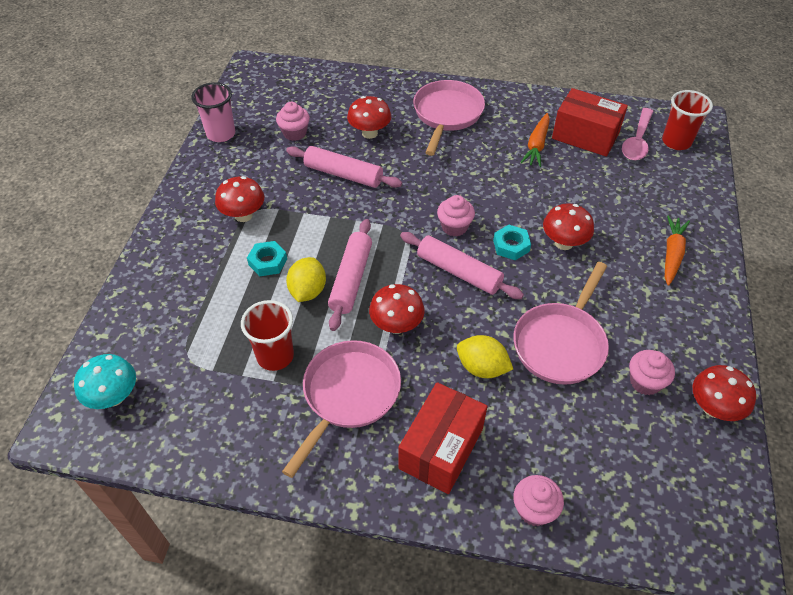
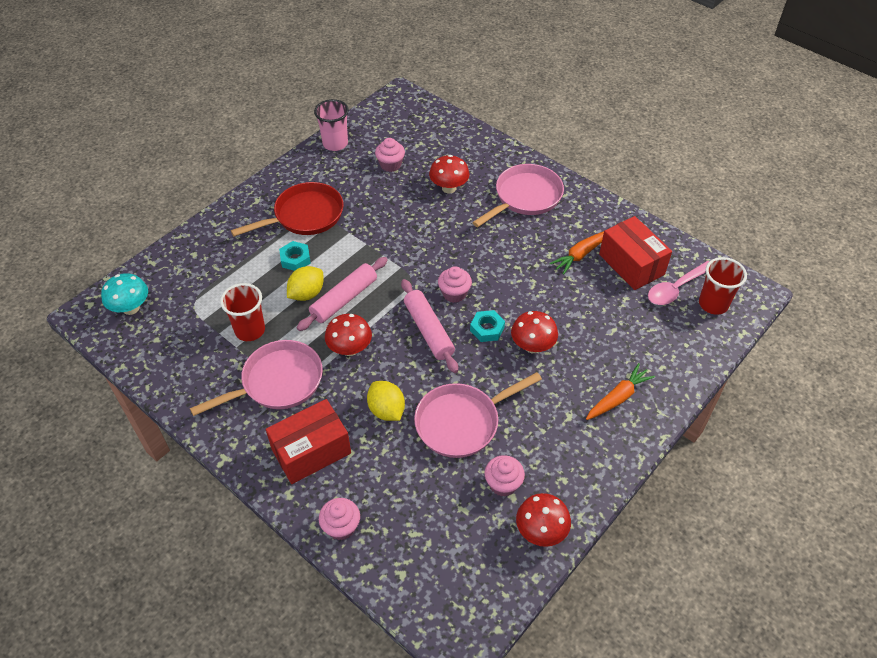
camera: 30 degrees right, 0 degrees up
(243, 215) = (304, 216): red mushroom -> red pan
(343, 174) = (401, 214): pink rolling pin -> none

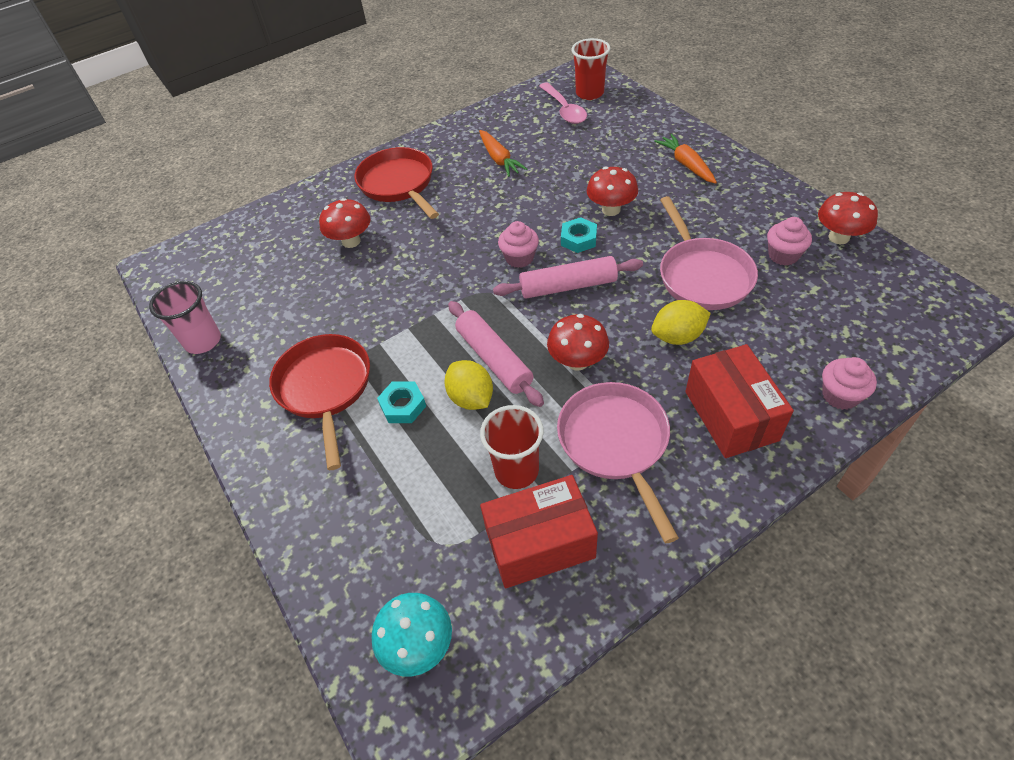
camera: 70 degrees left, 0 degrees up
(390, 165) = (280, 289): pink cupcake -> none
(525, 197) = (398, 184): pink pan -> red pan
(631, 264) = (524, 130): red box -> red box (540, 544)

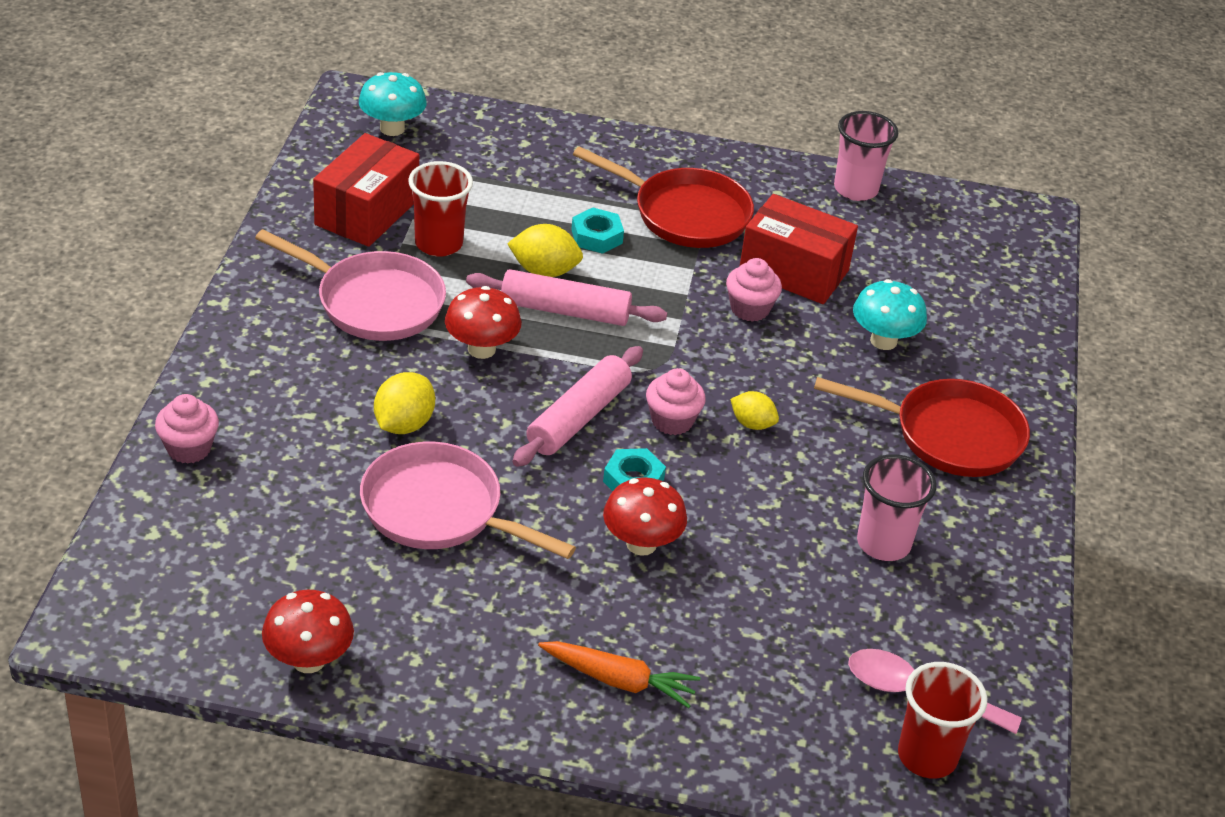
camera: 125 degrees right, 10 degrees down
(351, 241) = (883, 341): red mushroom -> turquoise mushroom
(481, 235) = (752, 424): none -> yellow lemon
(499, 159) = (883, 543): orange carrot -> pink cup
(730, 415) = (286, 376): red box -> red box (793, 271)
(783, 255) = (362, 591): pink cupcake -> pink cupcake (750, 309)

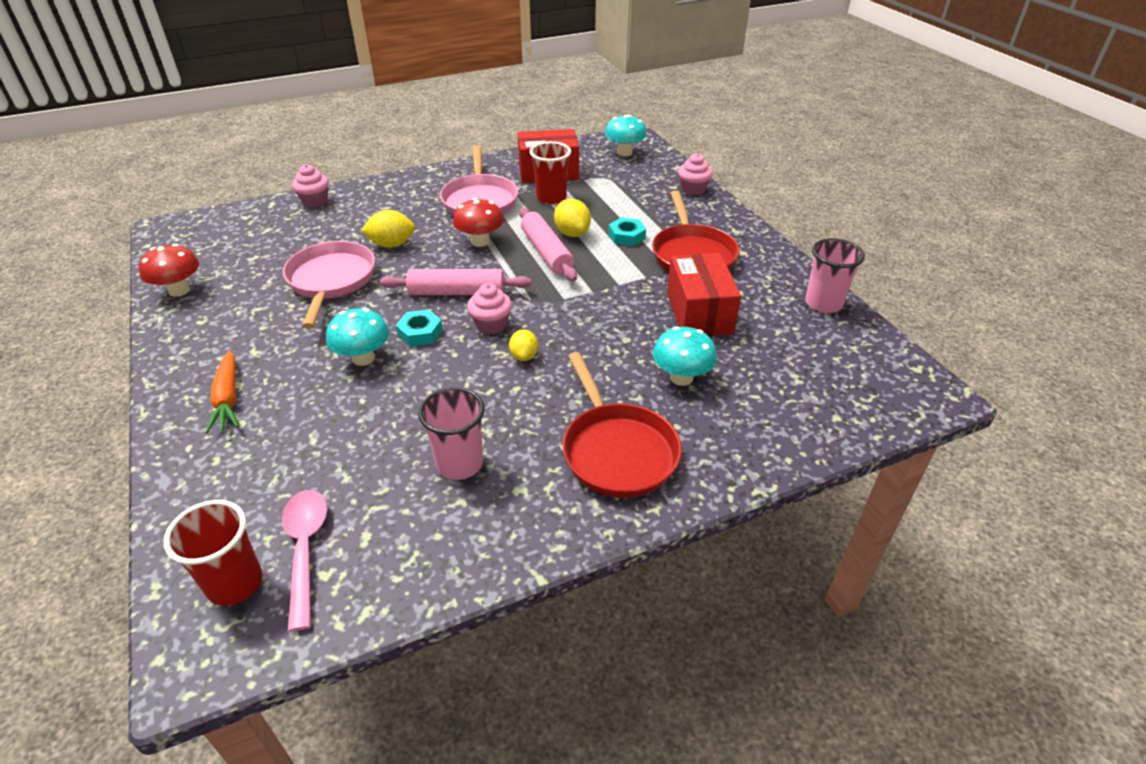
camera: 60 degrees right, 0 degrees up
(641, 544) = (363, 358): red mushroom -> turquoise mushroom
(750, 309) = (636, 311): pink cupcake -> pink cupcake (693, 190)

